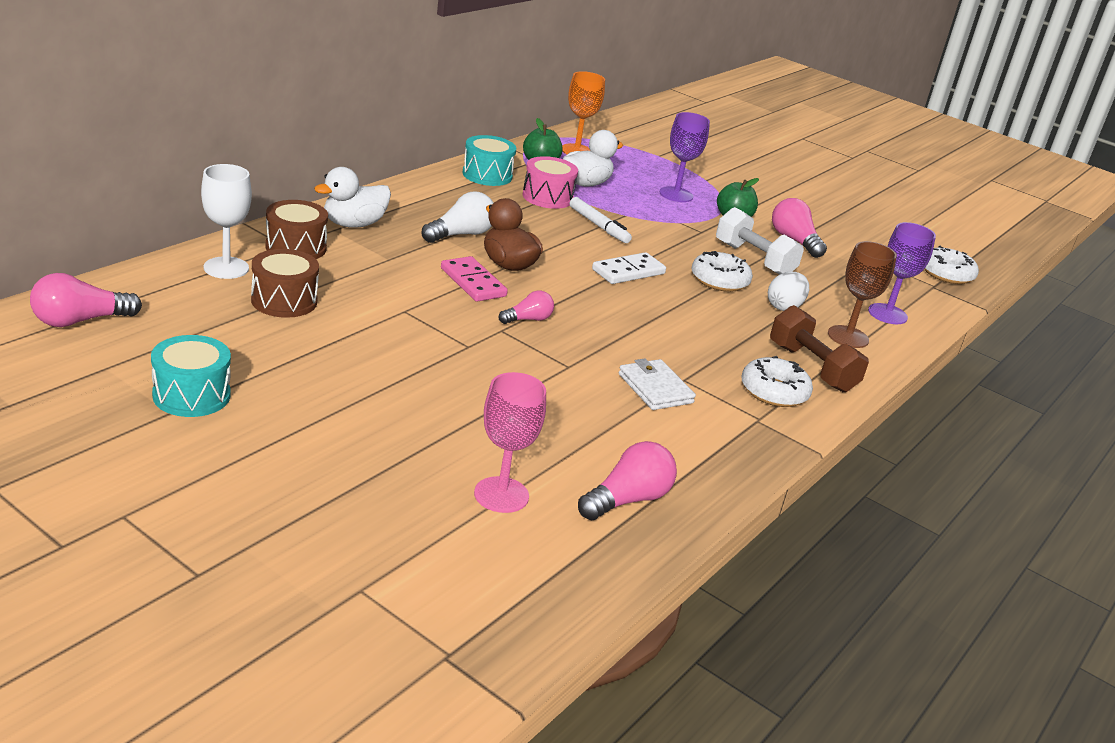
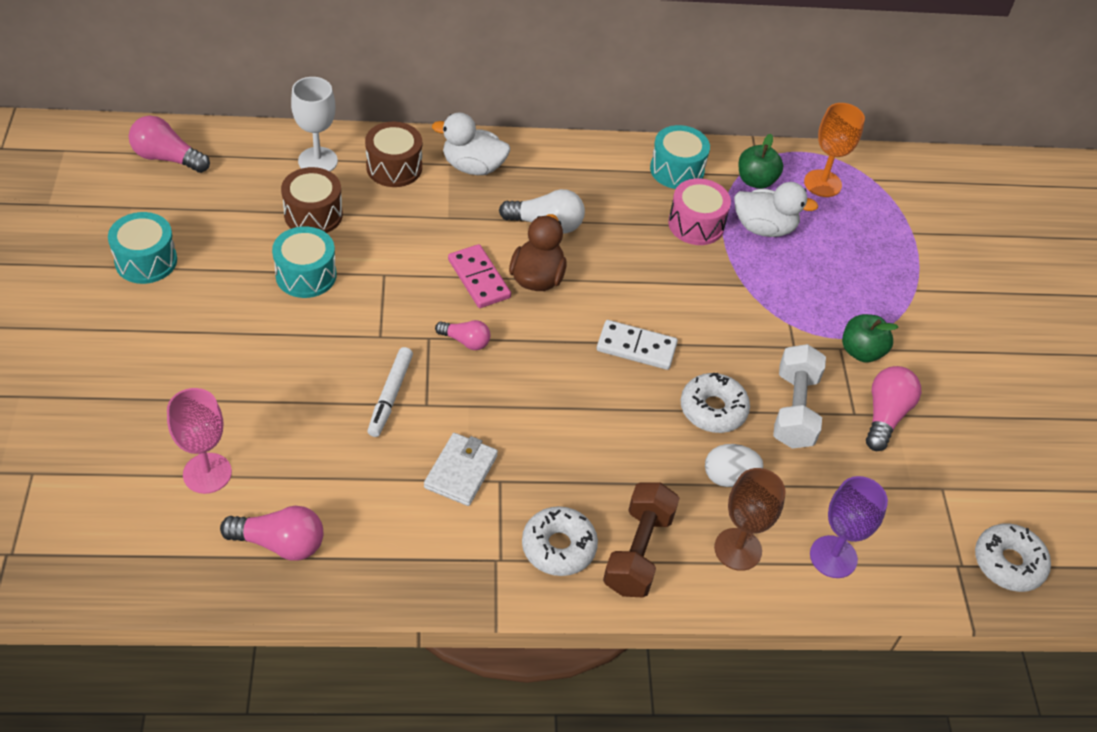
camera: 50 degrees right, 20 degrees up
(347, 338) = (306, 275): none -> turquoise drum
(473, 282) = (479, 279): pink domino -> pink domino turned 45 degrees counterclockwise
(598, 226) = (693, 283): white marker -> white marker (390, 396)
(676, 194) = (844, 290): purple goblet -> none

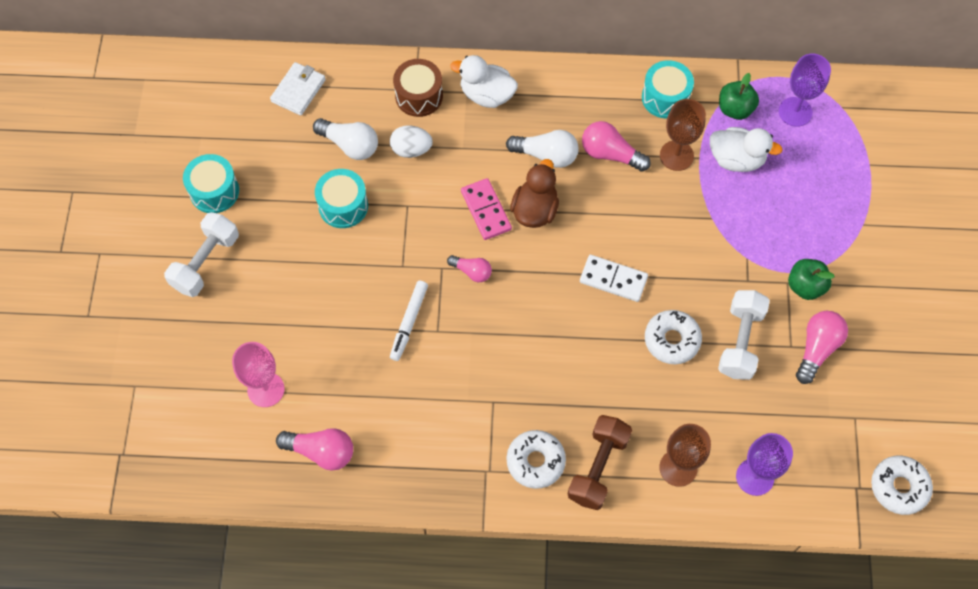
camera: 10 degrees right, 15 degrees up
(133, 335) = (206, 262): none -> white dumbbell
(167, 158) = (229, 87): pink light bulb -> pink light bulb (610, 154)
(313, 214) = (350, 145): brown drum -> white light bulb
(318, 161) = (354, 89): white goblet -> none
(461, 471) = (462, 393): white wallet -> white wallet (298, 90)
(696, 224) = (676, 155): pink drum -> brown goblet
(729, 477) = (678, 403): white egg -> white egg (411, 149)
(822, 183) = (795, 112): orange goblet -> purple goblet

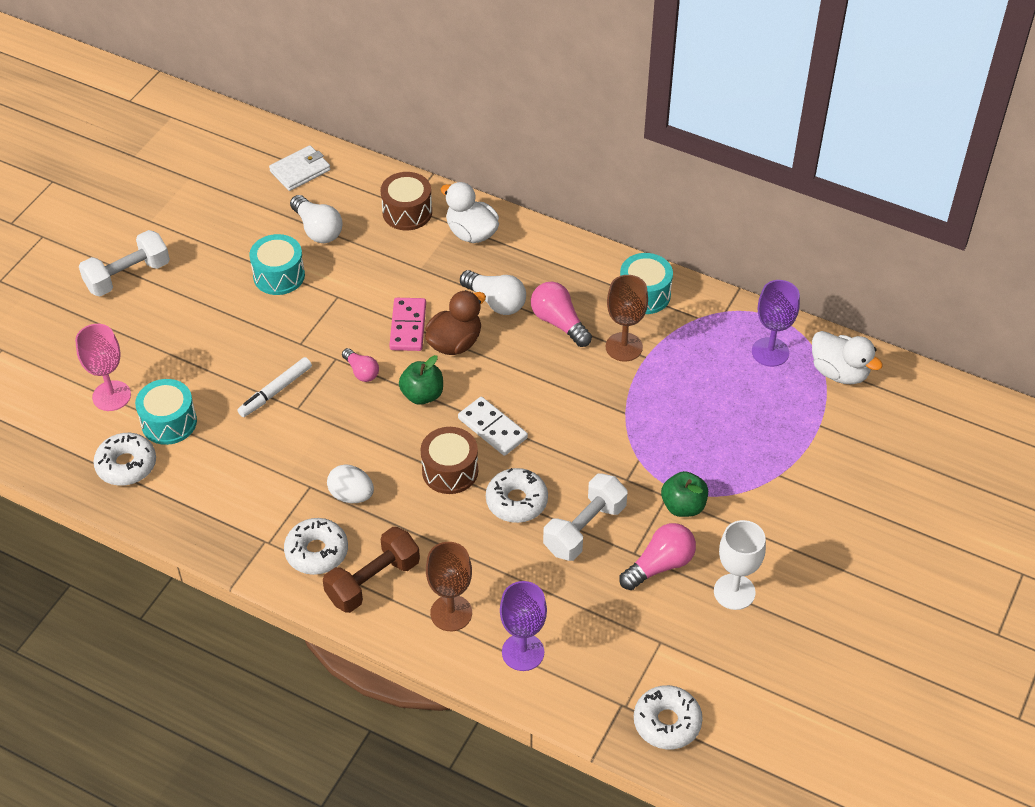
camera: 25 degrees right, 15 degrees down
(214, 191) = (173, 223): turquoise drum -> turquoise drum (169, 422)
(321, 452) = (126, 465): pink light bulb -> white donut
(411, 149) = (371, 252): white egg -> white egg (351, 495)
(601, 335) = (450, 471): none -> brown drum
(735, 109) = (709, 328): green apple -> green apple (422, 395)
(736, 159) = (683, 371): white duck -> white duck (839, 372)
(886, 347) = (734, 592): none -> white goblet

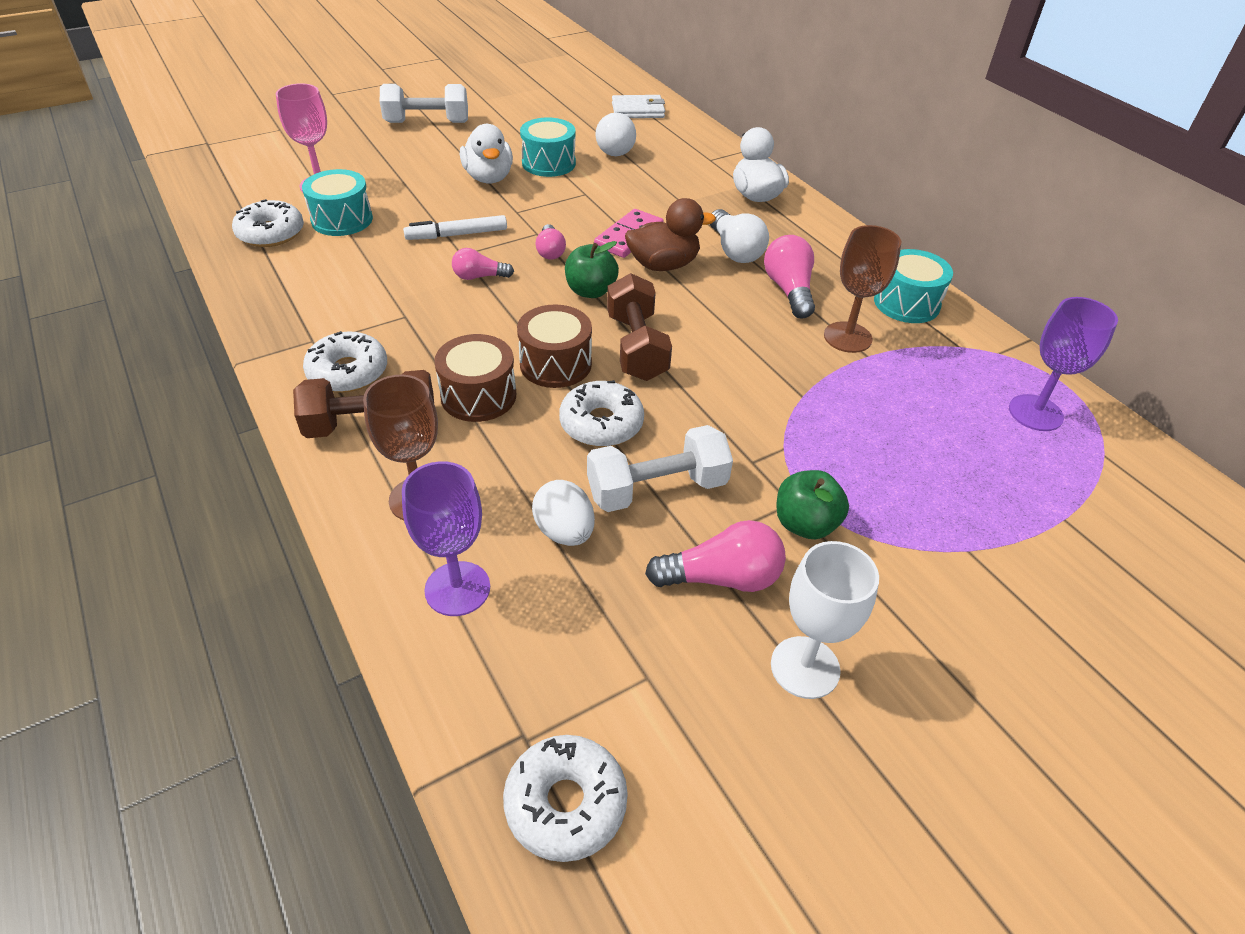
camera: 30 degrees right, 5 degrees down
(330, 423) = (479, 277): none -> pink light bulb
(351, 495) = (435, 340): white egg -> white egg (564, 531)
(407, 212) = (707, 163): brown drum -> brown drum (478, 396)
(492, 428) = (636, 347): white domino -> brown dumbbell
(839, 372) = (1126, 472): white duck -> white duck (488, 178)

